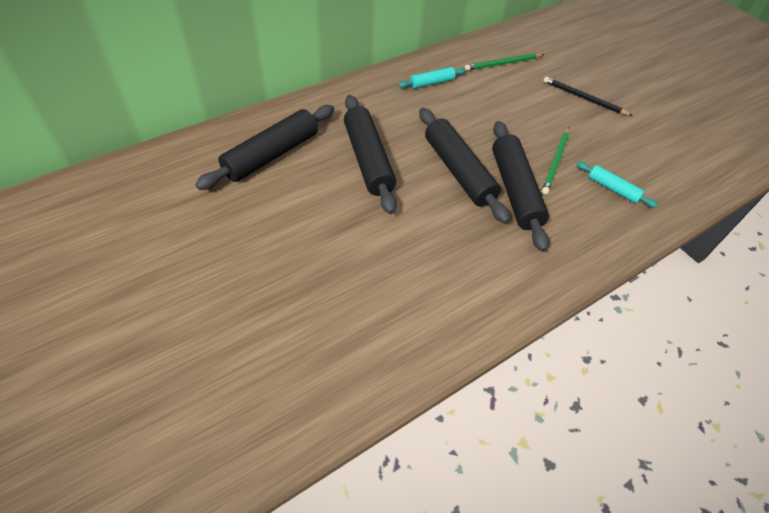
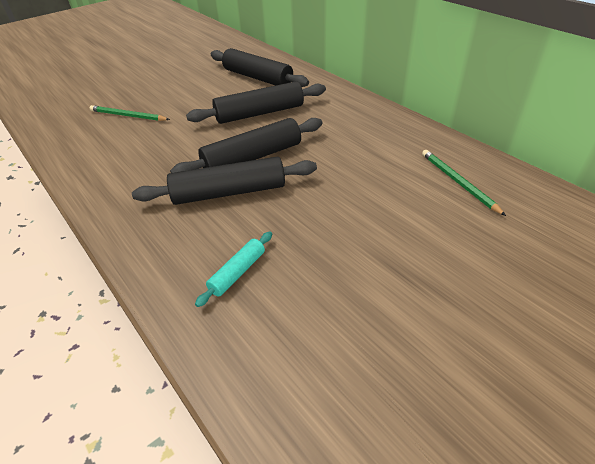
camera: 90 degrees right, 10 degrees down
(431, 83) = (386, 135): turquoise rolling pin -> none
(555, 162) = (278, 223): green pencil -> green pencil (128, 116)
(583, 98) = (423, 257): black pencil -> none

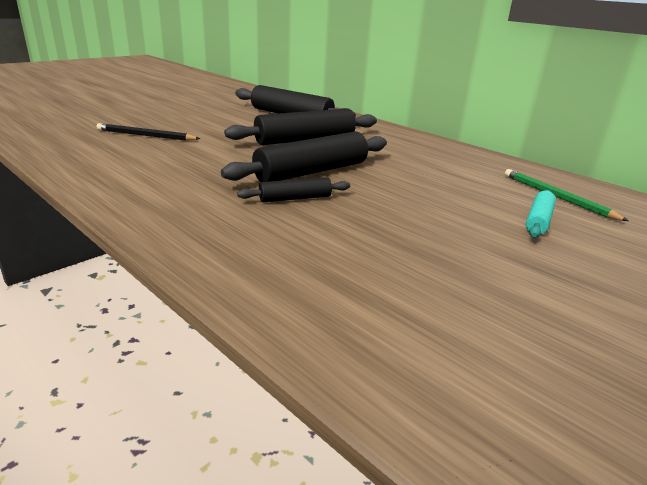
camera: 10 degrees left, 15 degrees down
(128, 116) = (146, 135): green pencil -> black pencil
(229, 192) = (295, 198): black rolling pin -> black rolling pin, size x0.52
(237, 272) = (336, 268): turquoise rolling pin -> turquoise rolling pin (538, 220)

